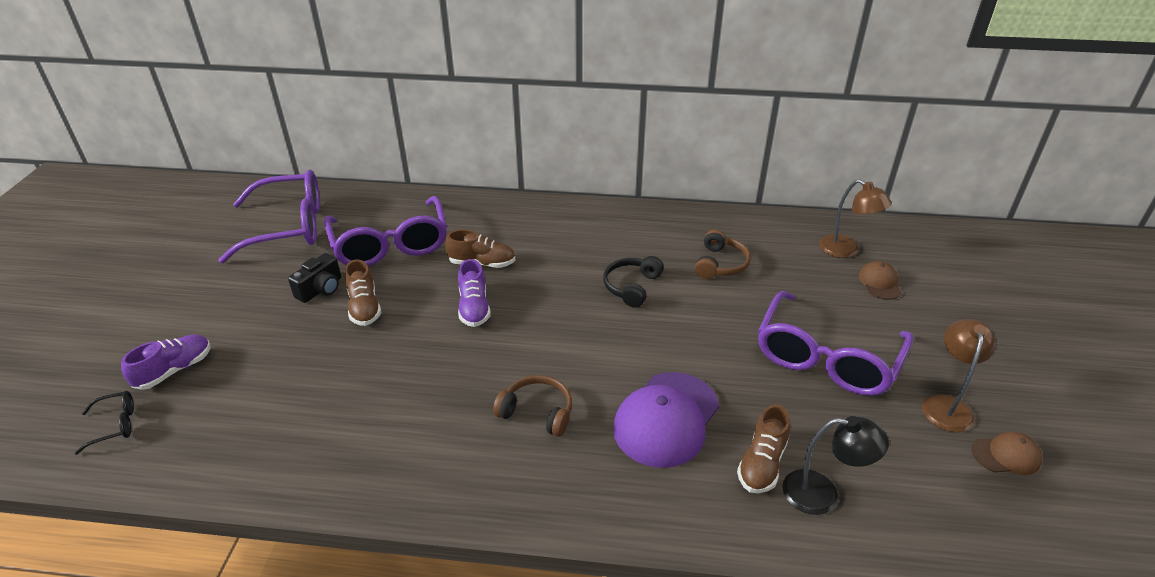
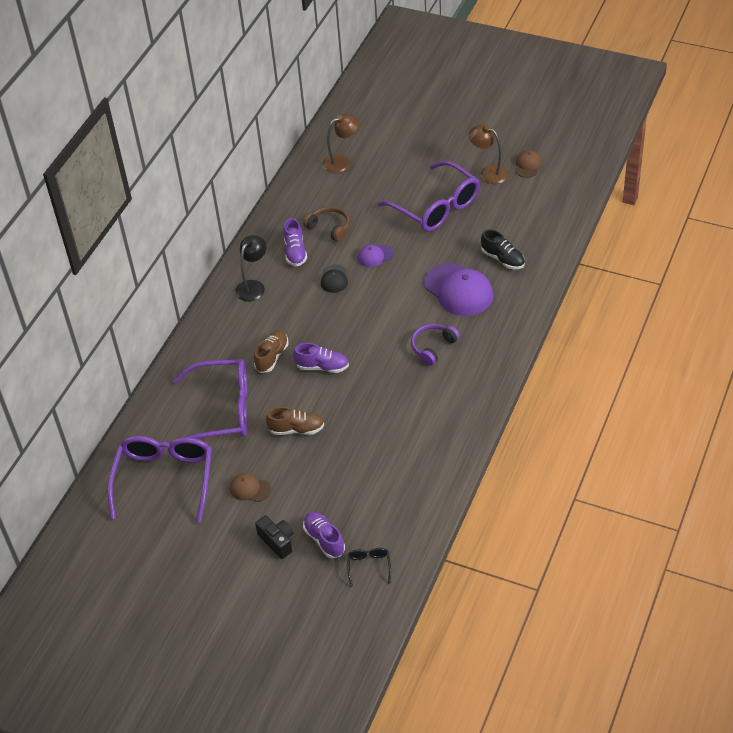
camera: 70 degrees left, 10 degrees up
(321, 289) = (263, 455): black camera -> black camera (277, 541)
(537, 412) = (433, 347): brown headphones -> purple headphones
(632, 287) = (334, 279): black headphones -> black cap
(663, 245) = (295, 252): none -> purple shoe
(692, 315) = (375, 256): none -> purple cap
(762, 463) = (503, 259): brown shoe -> black shoe
(822, 494) = (529, 242): black lamp -> black lamp (253, 286)
(879, 283) = (380, 159): brown cap -> brown cap (249, 489)

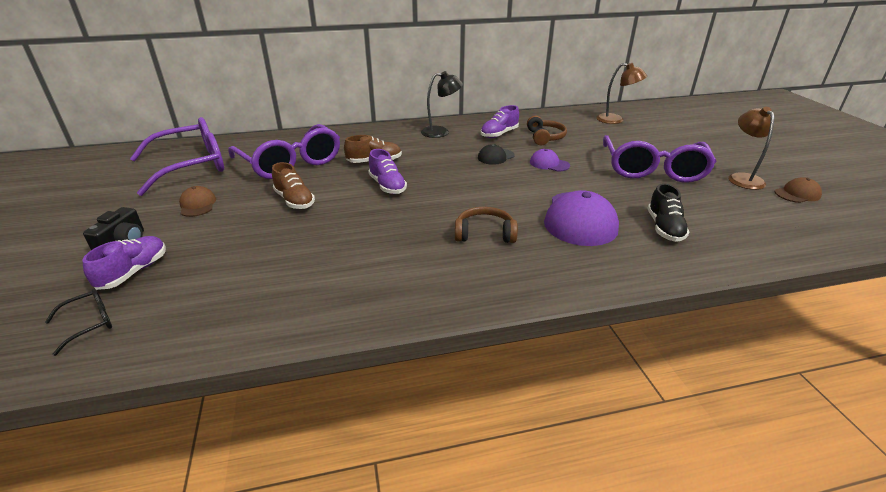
camera: 50 degrees right, 15 degrees down
(433, 347) = (484, 233): purple headphones -> brown headphones

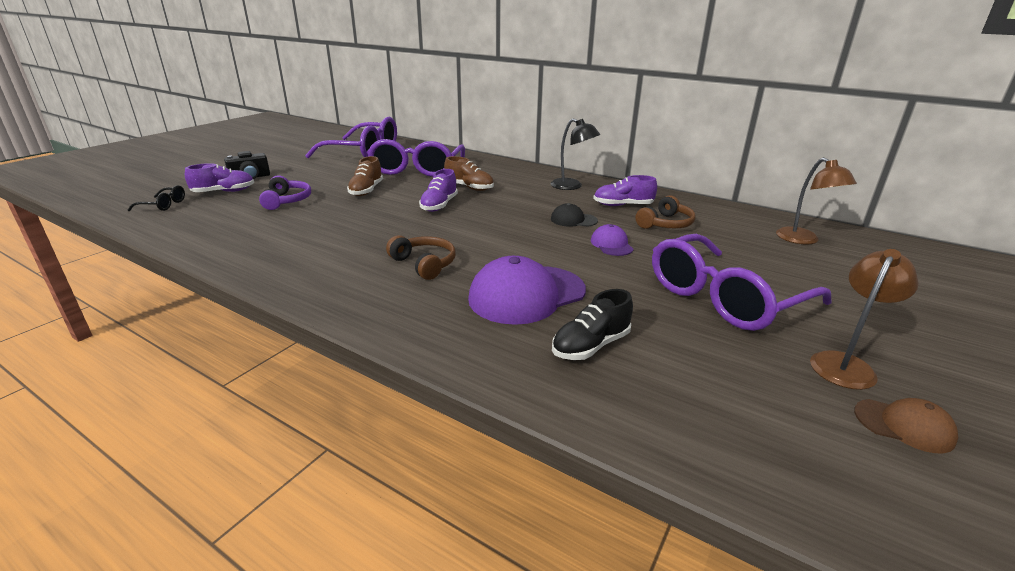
camera: 45 degrees right, 5 degrees down
(197, 204) = (319, 172): brown cap -> none
(239, 245) = (287, 201): none -> purple headphones

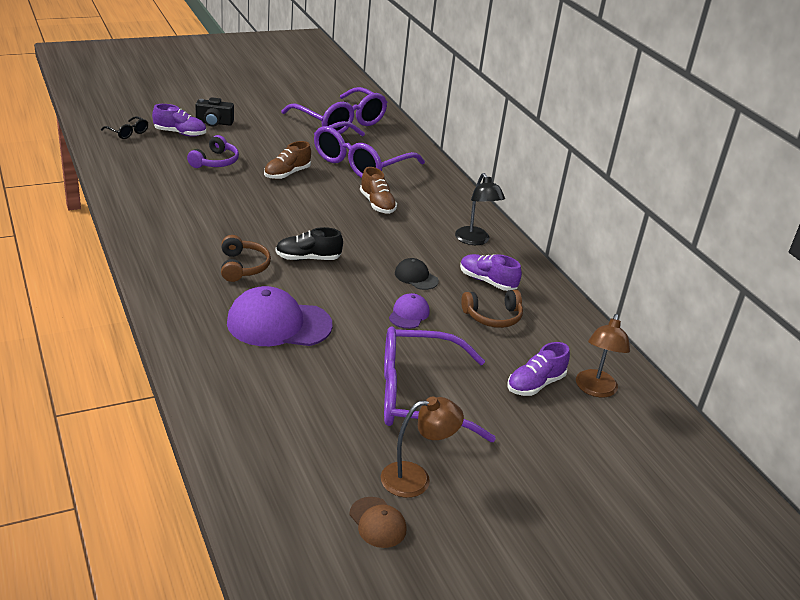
camera: 30 degrees right, 5 degrees up
(439, 205) = (325, 214): purple shoe -> purple shoe (535, 384)
(590, 346) = (266, 378): black shoe -> black shoe (308, 258)

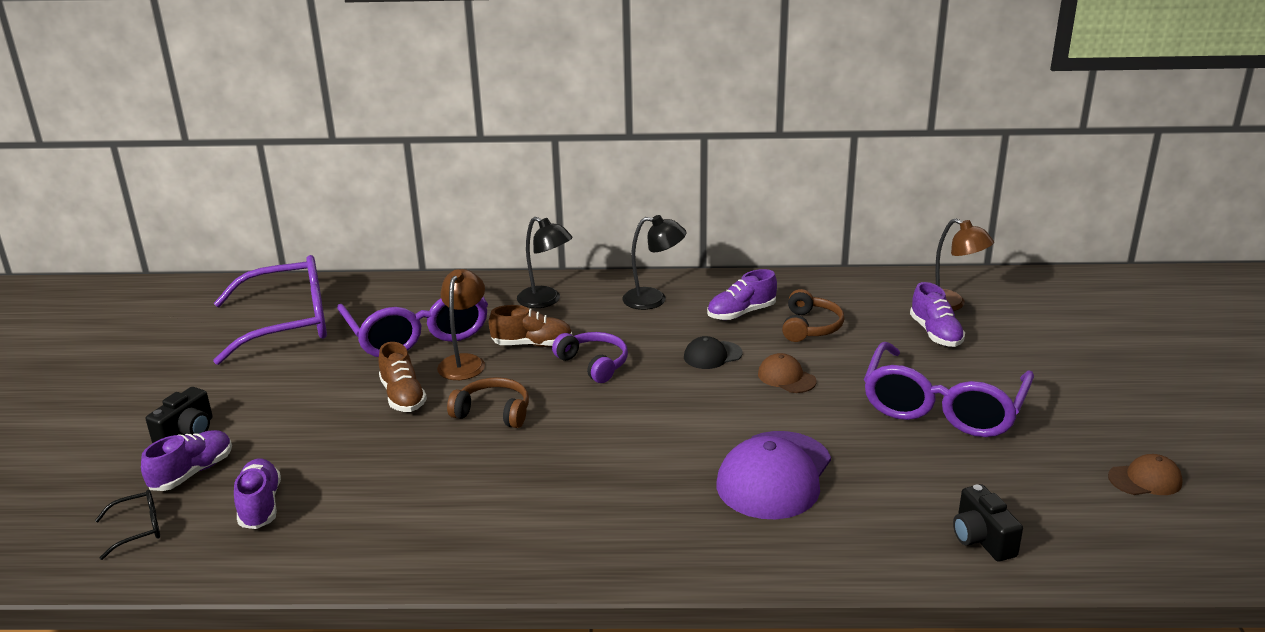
camera: 60 degrees left, 5 degrees down
(161, 158) = (260, 506): none -> purple shoe
(215, 161) = (316, 453): purple headphones -> purple headphones (594, 364)
(243, 266) = (628, 480): brown headphones -> brown headphones (493, 412)
(248, 428) = (982, 539): none -> black camera
(308, 258) = (634, 423): black shoe -> none
(409, 314) = (786, 377): purple cap -> brown cap
(416, 478) = (1078, 440): brown lamp -> brown lamp (464, 362)
(437, 199) = (546, 301): none -> black lamp

